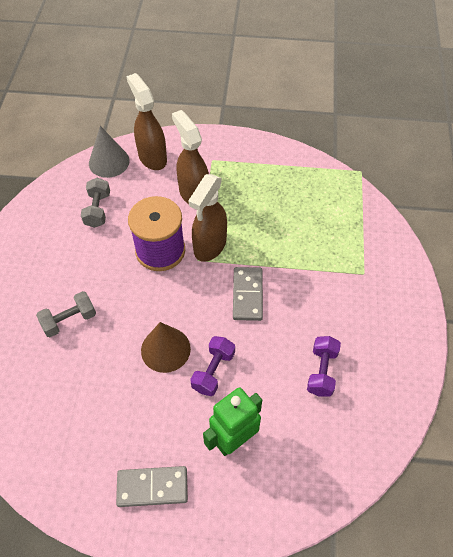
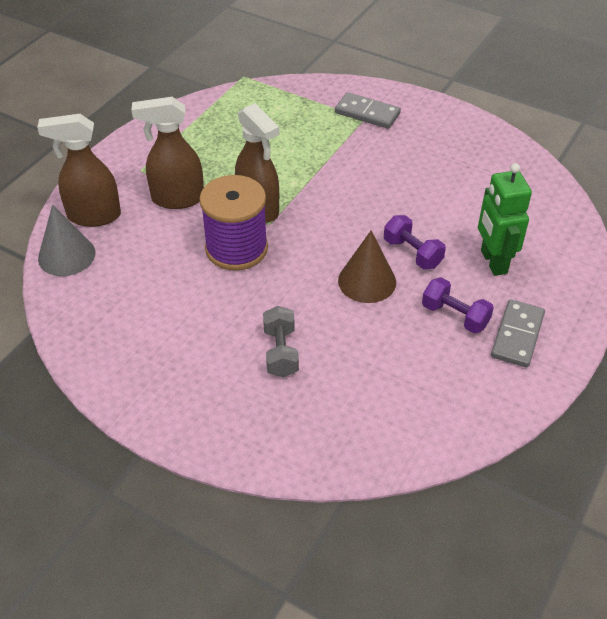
camera: 65 degrees left, 10 degrees down
(97, 210) = (135, 285): grey dumbbell -> none
(247, 295) = (338, 201): grey domino -> grey domino (367, 113)
(322, 371) = (452, 181): purple dumbbell -> purple dumbbell (455, 316)

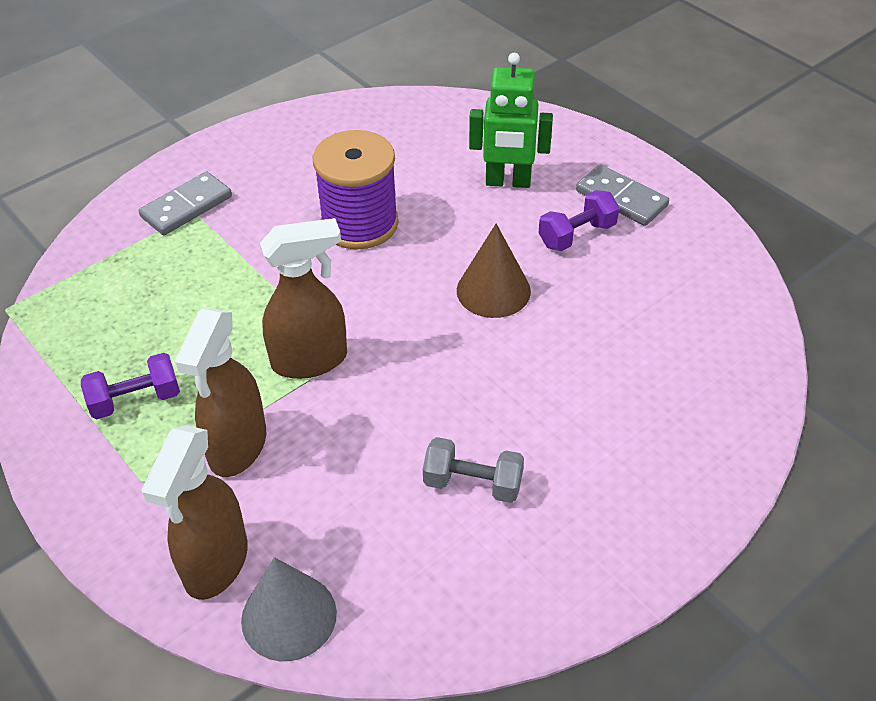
camera: 70 degrees left, 0 degrees up
(236, 248) = (377, 401): purple spool -> purple spool (359, 223)
(281, 352) = (580, 399): grey dumbbell -> grey dumbbell (473, 483)
(412, 253) = (465, 239): purple dumbbell -> purple dumbbell (135, 400)

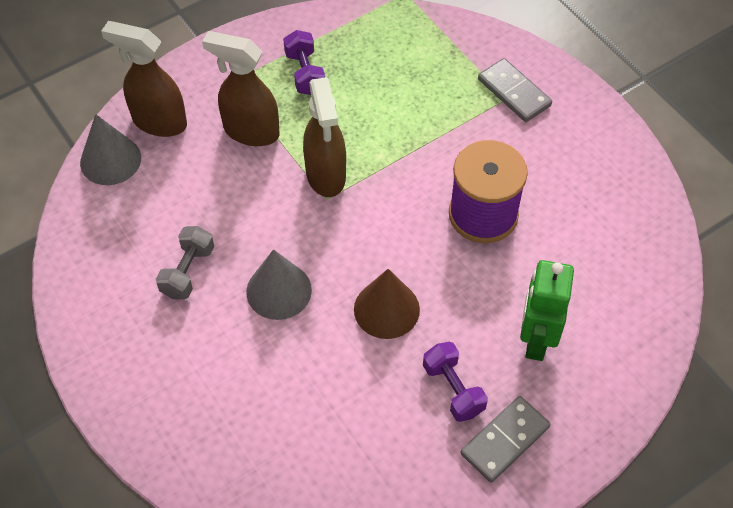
camera: 95 degrees right, 10 degrees up
(486, 386) = (279, 291): none -> grey cone

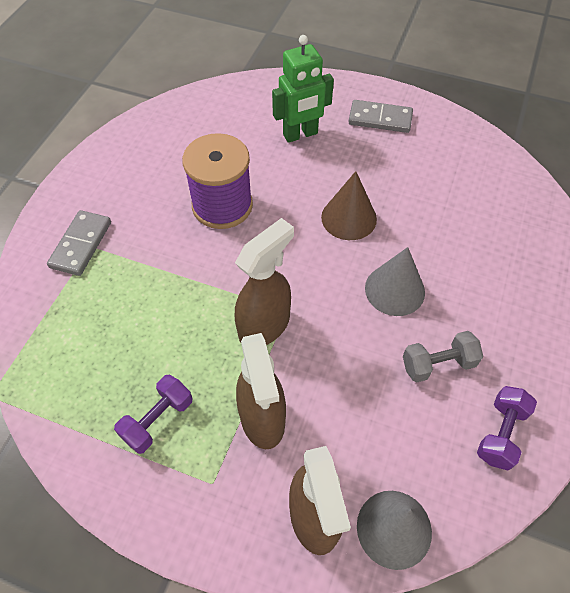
camera: 125 degrees left, 0 degrees up
(453, 389) = (372, 156): purple dumbbell -> purple dumbbell (500, 433)

